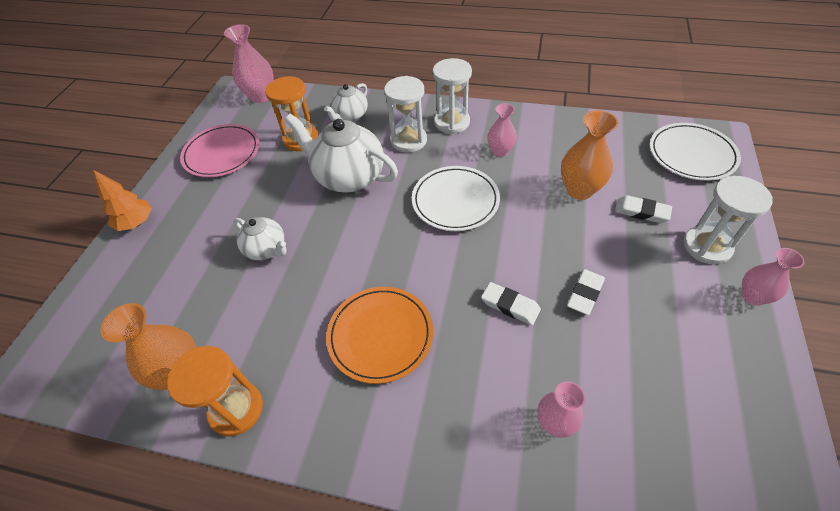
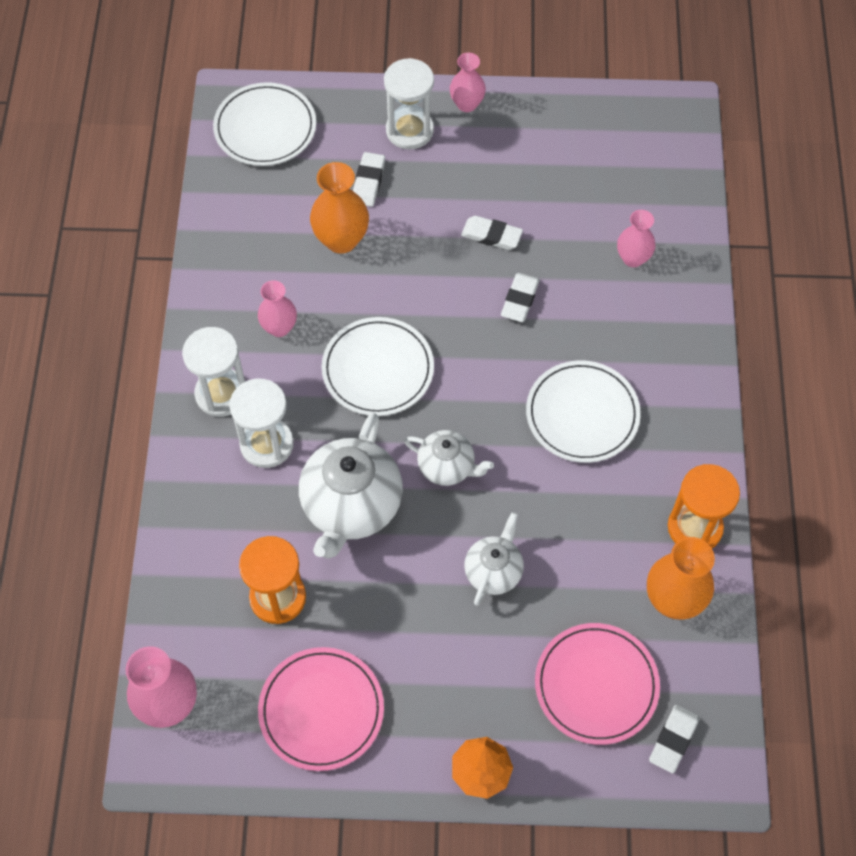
camera: 105 degrees left, 10 degrees up
(76, 345) = (673, 740): none -> white eraser
(149, 300) = (596, 685): none -> pink plate
(350, 116) = (215, 539): white teapot -> white teapot (447, 467)
(380, 335) = (582, 414): orange plate -> white plate

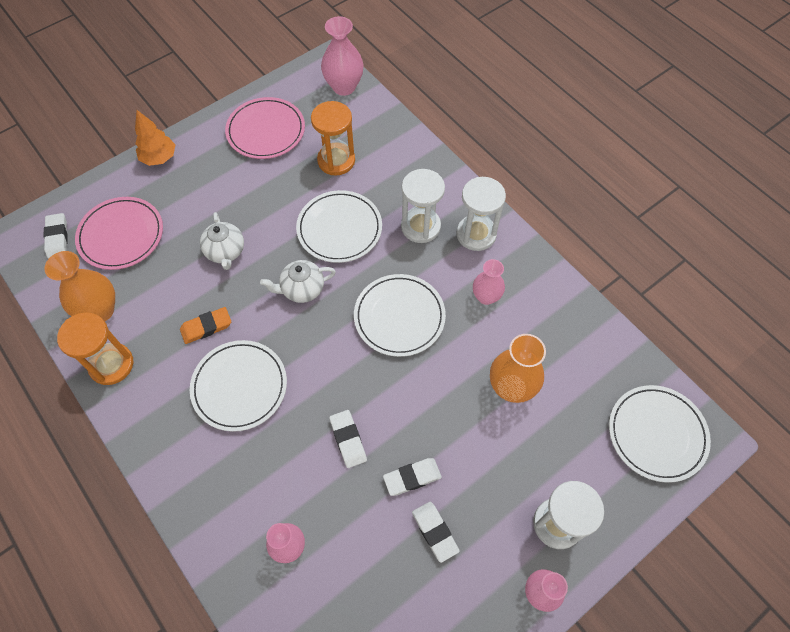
camera: 140 degrees right, 0 degrees up
(351, 506) = (339, 229): white teapot -> white plate
(368, 182) = (540, 449): white eraser -> white eraser (435, 532)
(573, 498) = (206, 327): none -> orange eraser

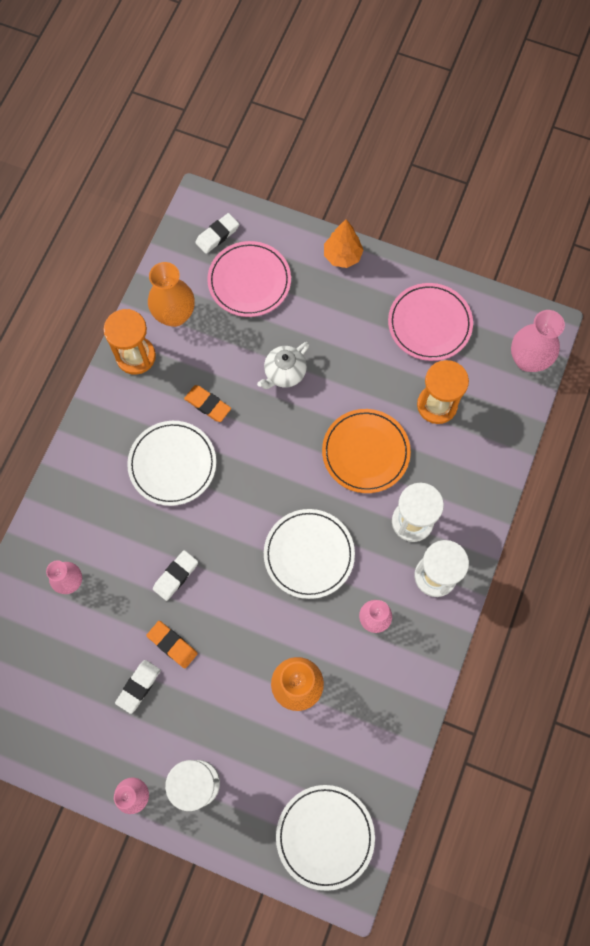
camera: 60 degrees right, 10 degrees up
(302, 289) = (286, 458): white teapot -> none
(339, 229) = (365, 452): white plate -> orange plate
(412, 478) = (172, 645): white eraser -> orange eraser

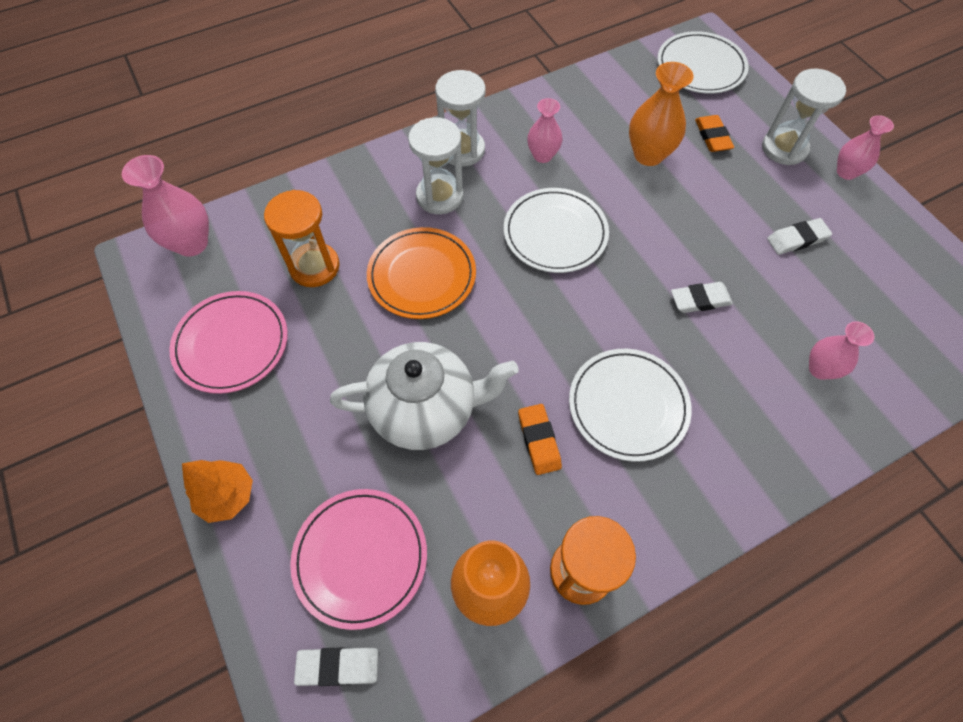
camera: 140 degrees left, 10 degrees down
(172, 645) = (742, 249): orange eraser -> orange eraser (712, 136)
(284, 373) = (426, 410): white teapot -> white teapot, size x1.78

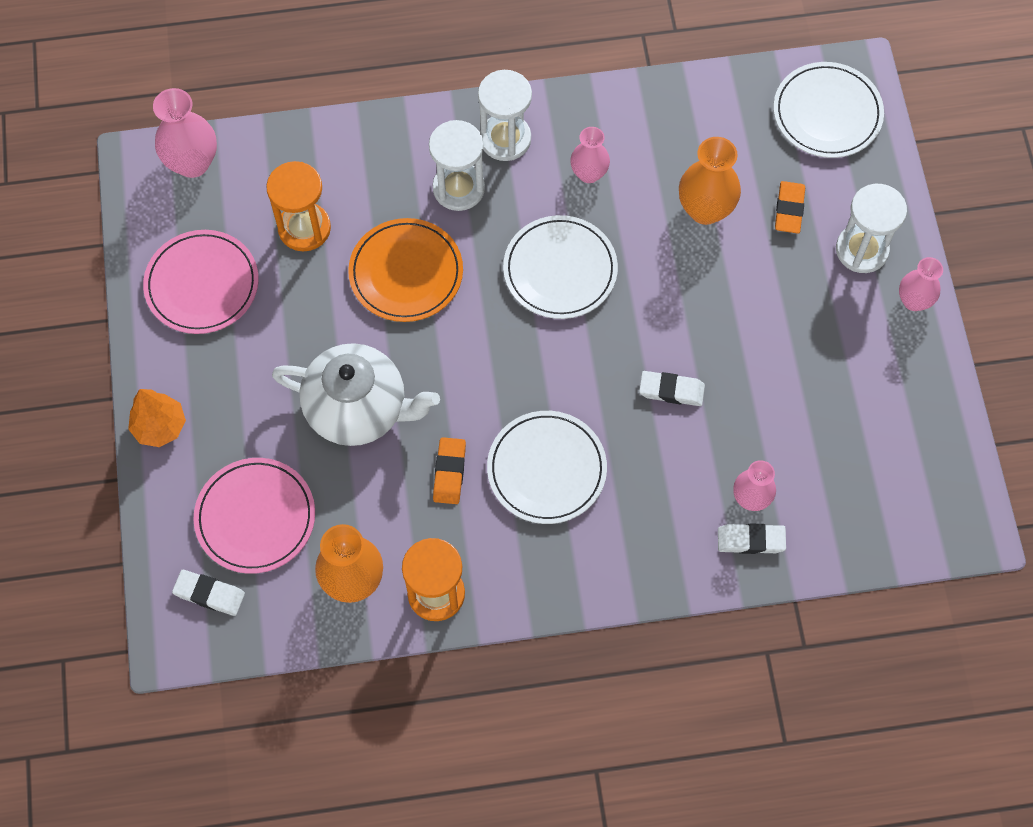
camera: 20 degrees right, 5 degrees up
(797, 239) = (810, 359): white eraser -> white eraser (751, 540)

